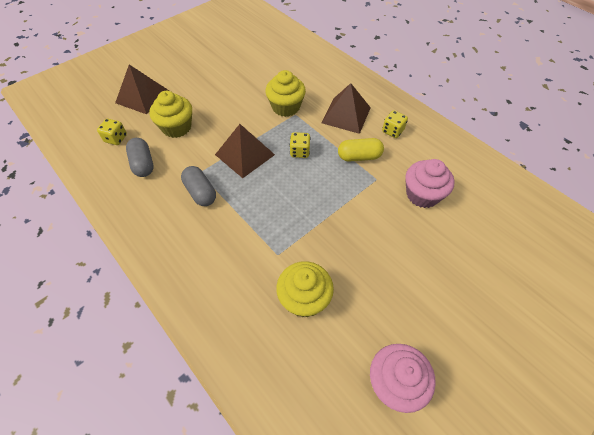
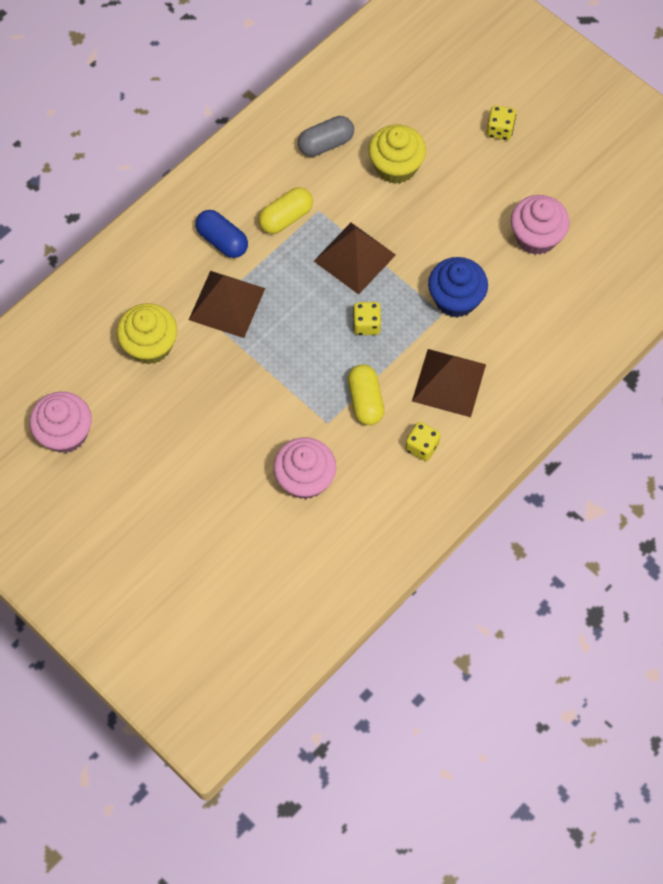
camera: 85 degrees right, 10 degrees up
(116, 138) = (366, 101): yellow dice -> yellow dice (499, 130)
(142, 96) = (453, 109): brown pyramid -> brown pyramid (227, 304)
(200, 192) = (286, 218): grey capsule -> yellow capsule
(211, 237) = (222, 241): none -> blue capsule
(248, 70) = (536, 237): none -> pink cupcake
(286, 107) = (455, 299): yellow cupcake -> blue cupcake

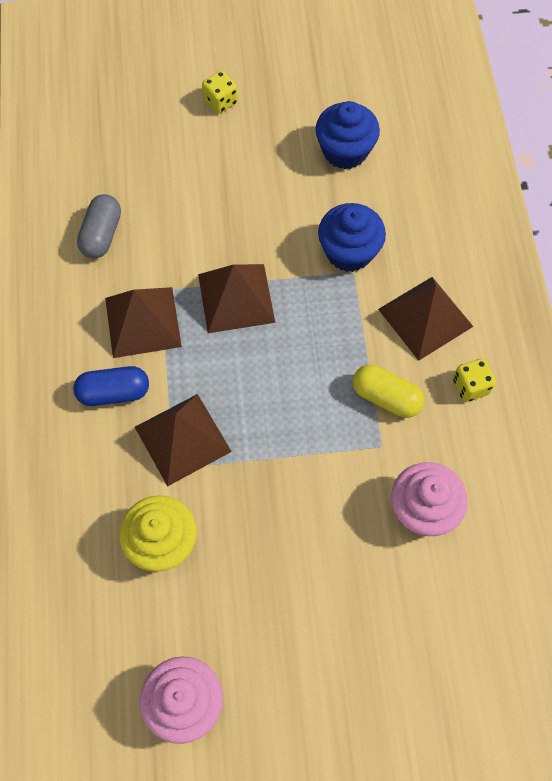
camera: 50 degrees left, 0 degrees up
(286, 218) = (143, 322): yellow capsule -> brown pyramid
(366, 324) = (311, 339): yellow dice -> none
(396, 166) = (178, 199): yellow cupcake -> none
(536, 237) = (345, 151): pink cupcake -> blue cupcake

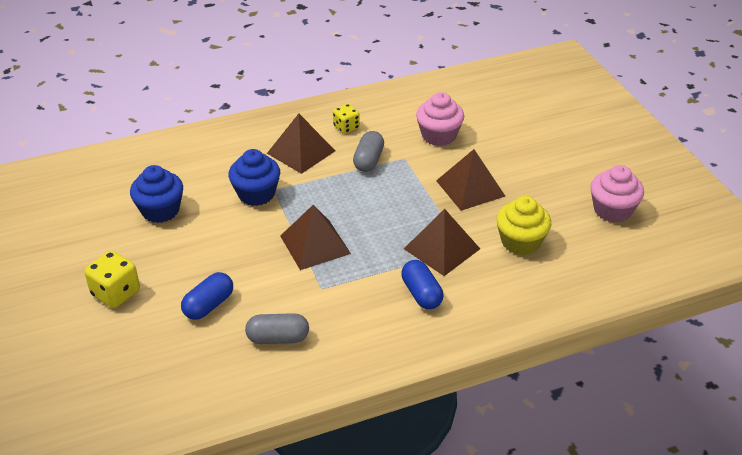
camera: 105 degrees left, 25 degrees down
(143, 322) = (354, 292): brown pyramid -> brown pyramid (470, 188)
(173, 179) = (208, 305): none -> blue capsule
(220, 101) = (116, 293): yellow dice -> yellow dice, size x1.51
(386, 397) = (368, 160): yellow capsule -> grey capsule

